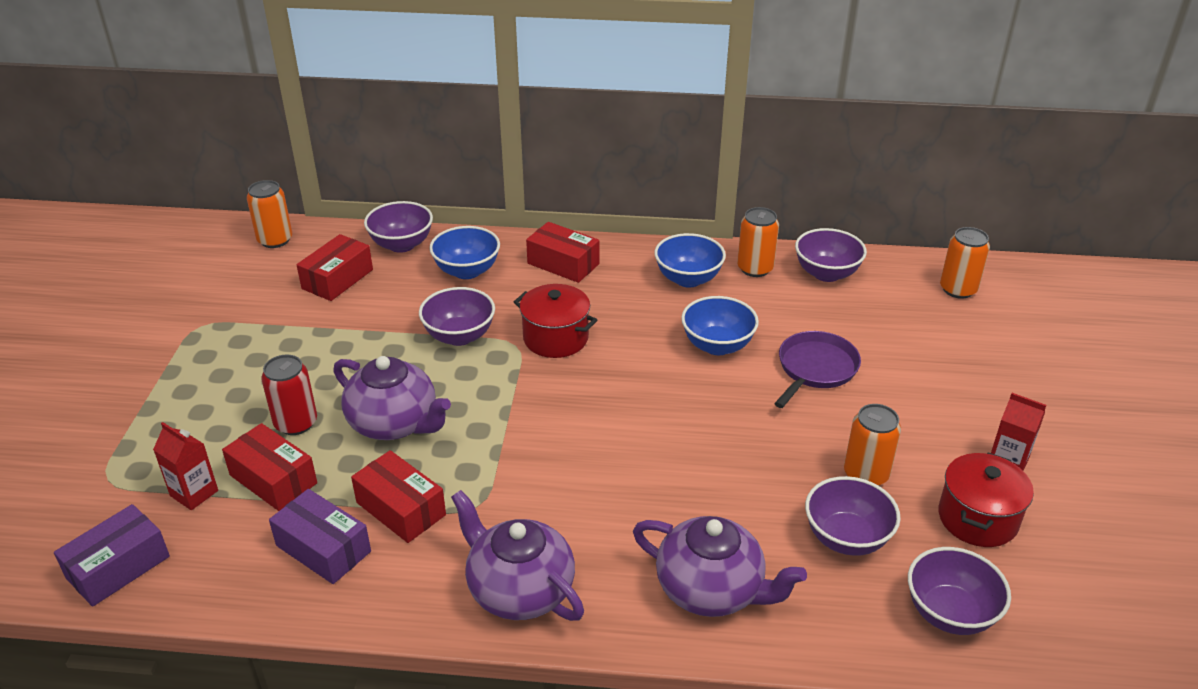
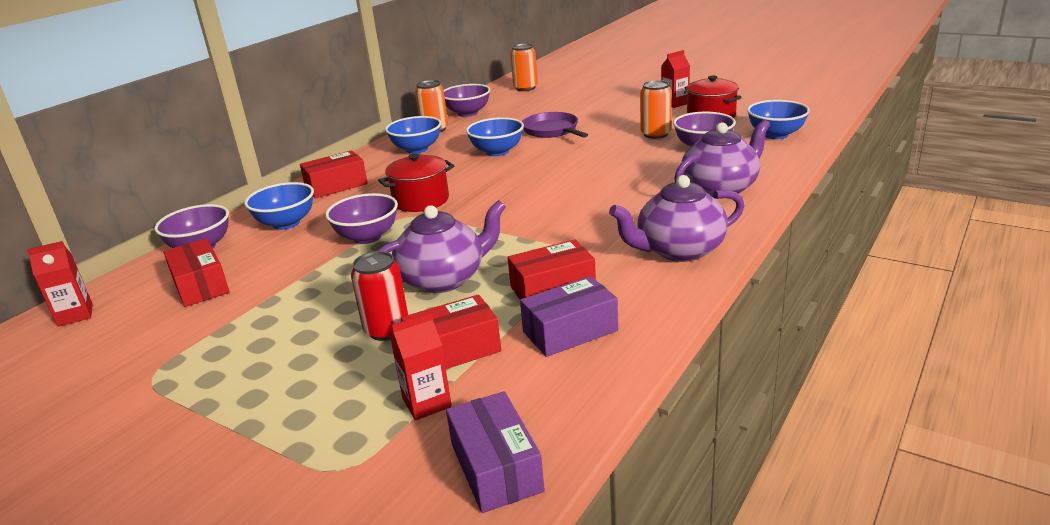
camera: 60 degrees left, 10 degrees down
(275, 240) = (75, 315): orange can -> red carton
(950, 613) = (776, 135): purple bowl -> blue bowl

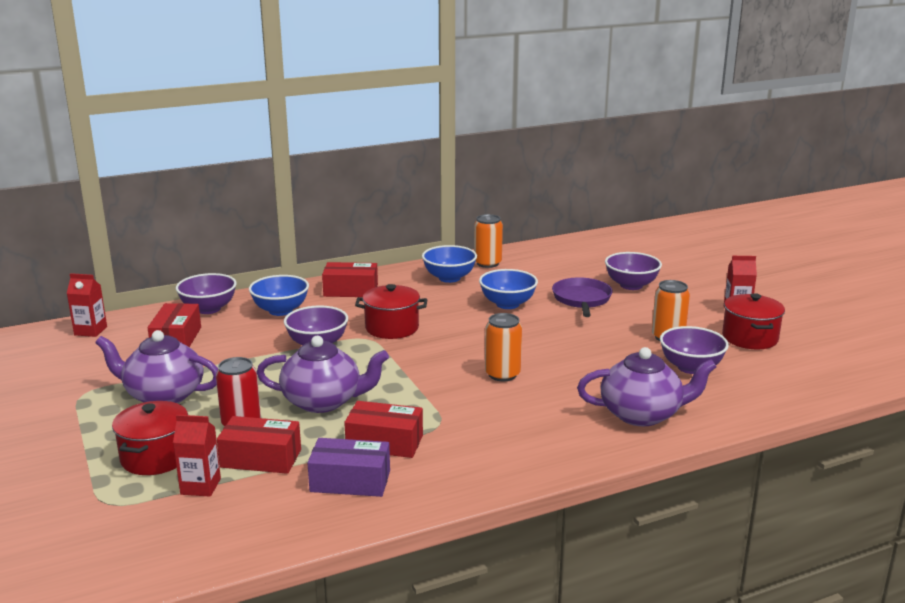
camera: 30 degrees right, 5 degrees down
(334, 399) = (155, 457): none -> red pot
(467, 113) = (535, 255): purple bowl -> purple bowl (631, 285)
(496, 467) = (185, 548): purple box -> none
(525, 88) = (621, 245): orange can -> orange can (502, 374)
(679, 250) = (521, 454): purple teapot -> purple teapot (163, 395)
(776, 135) = (783, 381): blue bowl -> none

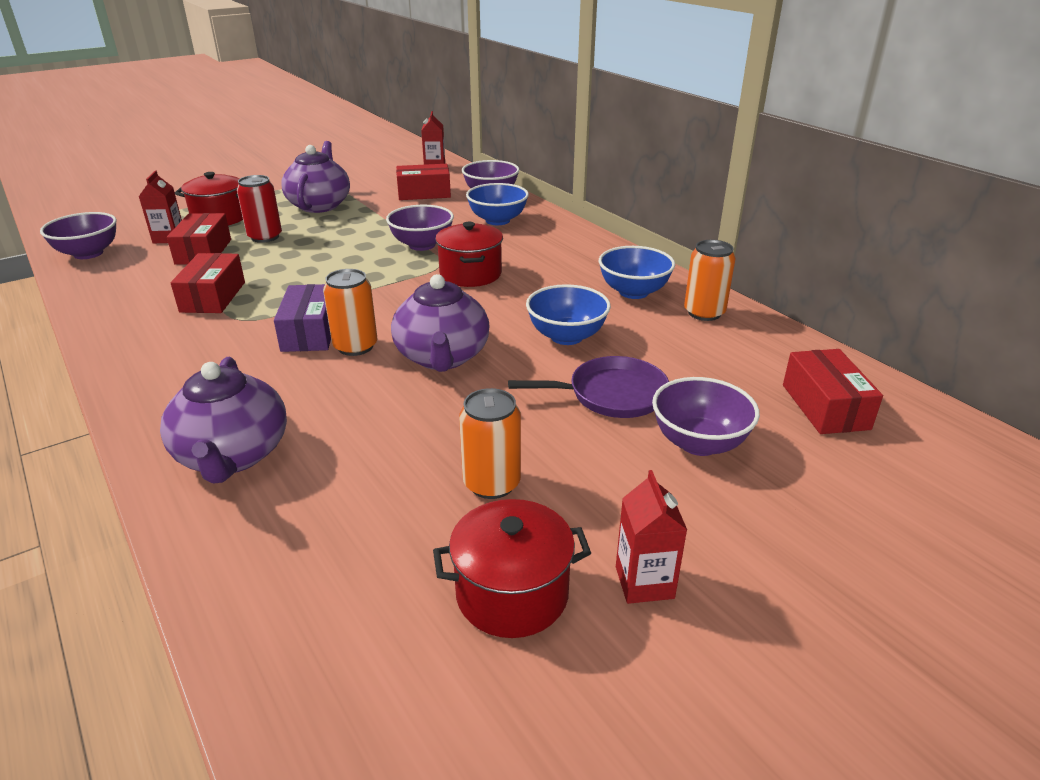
camera: 80 degrees right, 10 degrees up
(323, 401) = (300, 262): purple teapot -> purple teapot (442, 357)
(350, 481) = (150, 290): purple box -> purple box (310, 332)
(351, 290) = (563, 244): red box -> red box (825, 407)
(691, 367) = (379, 507): purple bowl -> purple bowl (88, 253)

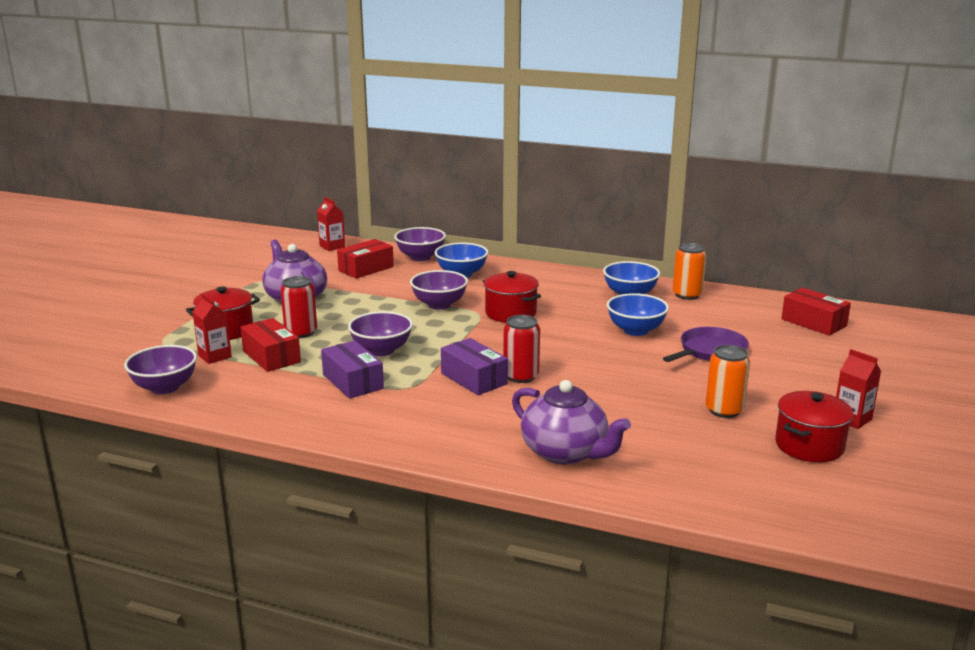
camera: 35 degrees left, 10 degrees down
(213, 297) = (353, 381): red box -> purple box
(355, 346) = (521, 376): orange can -> red can
(442, 357) = (586, 364): purple teapot -> none
(699, 443) = (785, 358): purple bowl -> purple bowl (381, 350)

